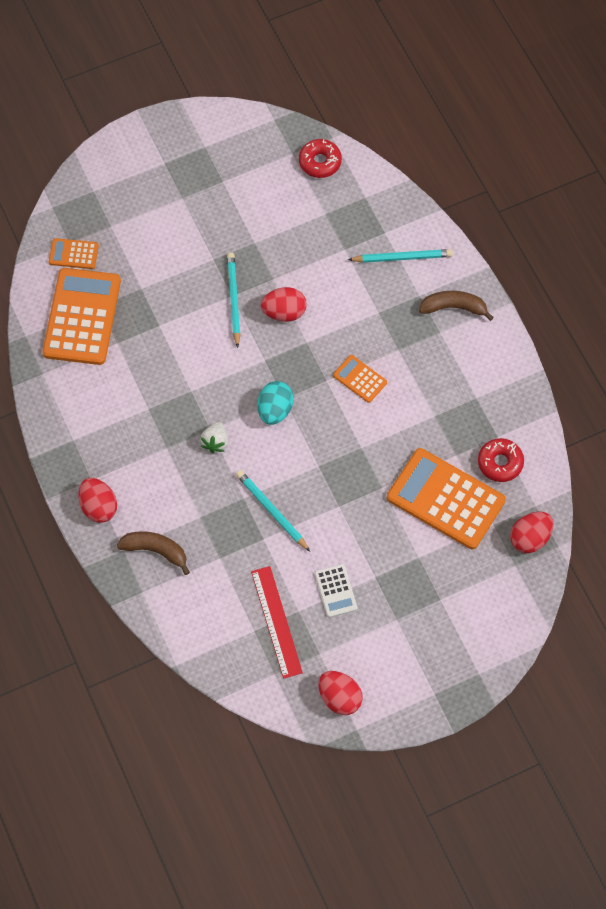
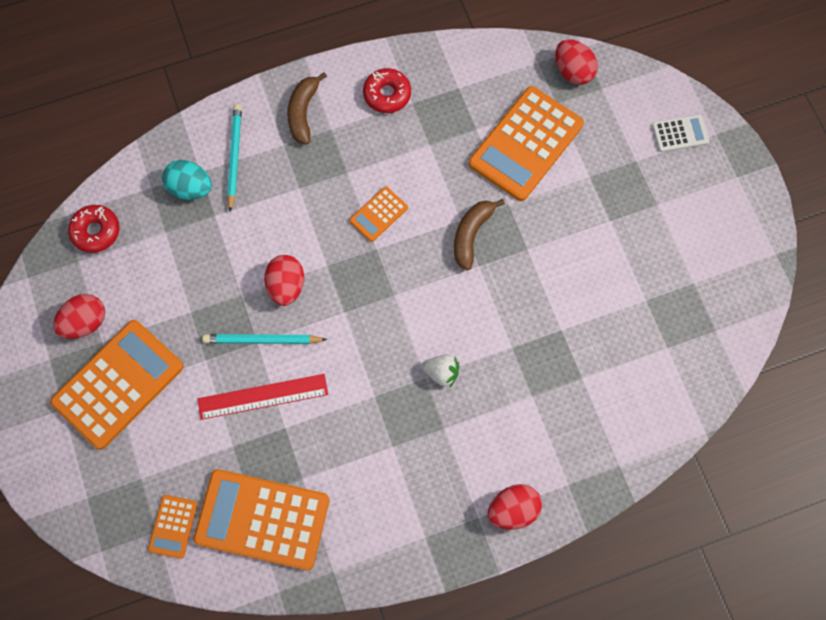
camera: 85 degrees left, 5 degrees up
(156, 550) = (570, 447): brown banana -> brown banana (471, 235)
(187, 198) = (118, 384): none -> orange calculator
(272, 511) = (529, 318): turquoise pencil -> none
(275, 410) = (407, 305): turquoise egg -> turquoise egg (190, 188)
(276, 621) = (657, 323): red ruler -> red ruler (263, 396)
(335, 591) = (624, 261): white calculator -> white calculator (680, 134)
(339, 697) = (742, 267): red egg -> red egg (85, 323)
(500, 463) = (488, 89): red donut -> red donut (387, 94)

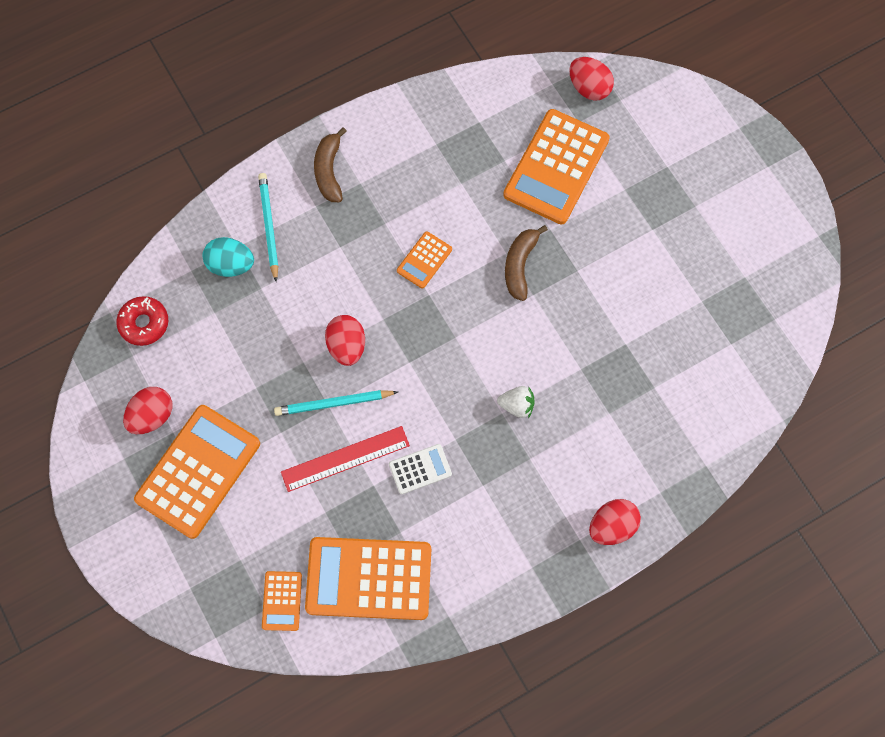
camera: 10 degrees left, 0 degrees up
(387, 94) = (409, 139): red donut -> none
(680, 134) = (705, 133): white calculator -> white calculator (420, 469)

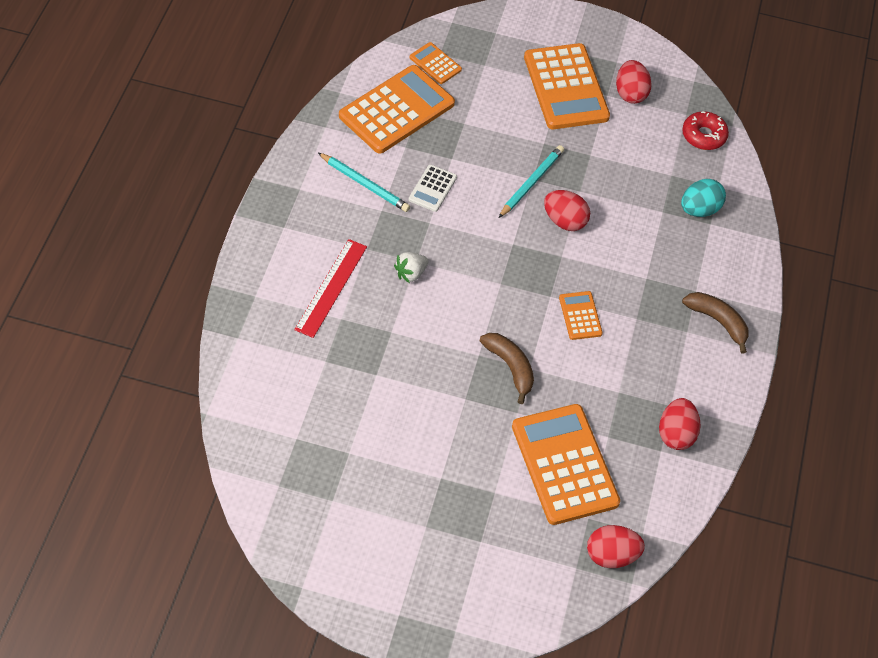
camera: 130 degrees right, 15 degrees down
(269, 226) = (708, 252): turquoise pencil -> turquoise pencil (364, 184)
(345, 458) = (487, 159): red ruler -> red ruler (331, 288)
(612, 526) = (269, 250): red egg -> red egg (676, 434)

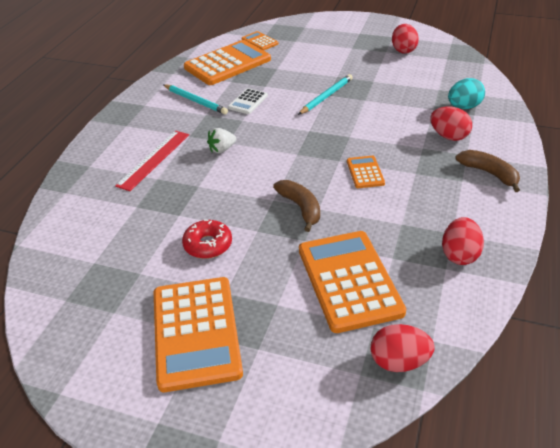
camera: 10 degrees right, 15 degrees down
(564, 221) = (352, 116): red egg -> red egg (448, 136)
(565, 87) = (354, 49): orange calculator -> orange calculator (196, 332)
(703, 135) = (462, 68): red donut -> red donut (208, 245)

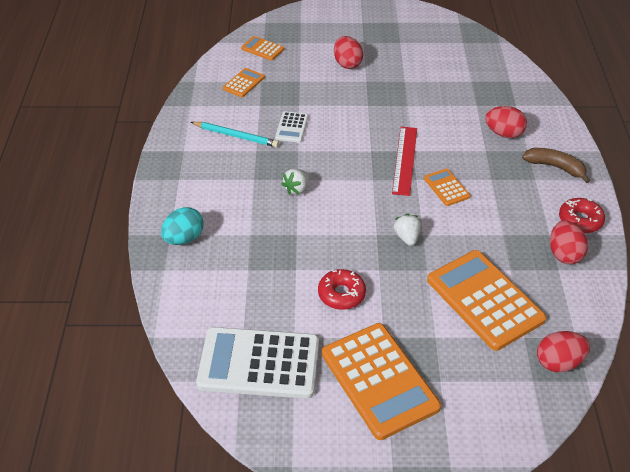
camera: 20 degrees left, 5 degrees up
(92, 289) = (259, 363): none -> white calculator
(154, 159) = (234, 214): red ruler -> red ruler (405, 160)
(227, 64) = (244, 83): orange calculator -> orange calculator, size x0.47
(301, 208) = (406, 237): brown banana -> white strawberry
(326, 96) = (368, 107): turquoise pencil -> none
(403, 50) = (416, 38): red egg -> red egg (347, 64)
(463, 107) = (503, 98): turquoise egg -> turquoise egg (184, 238)
(493, 226) = (580, 220): none -> red donut

